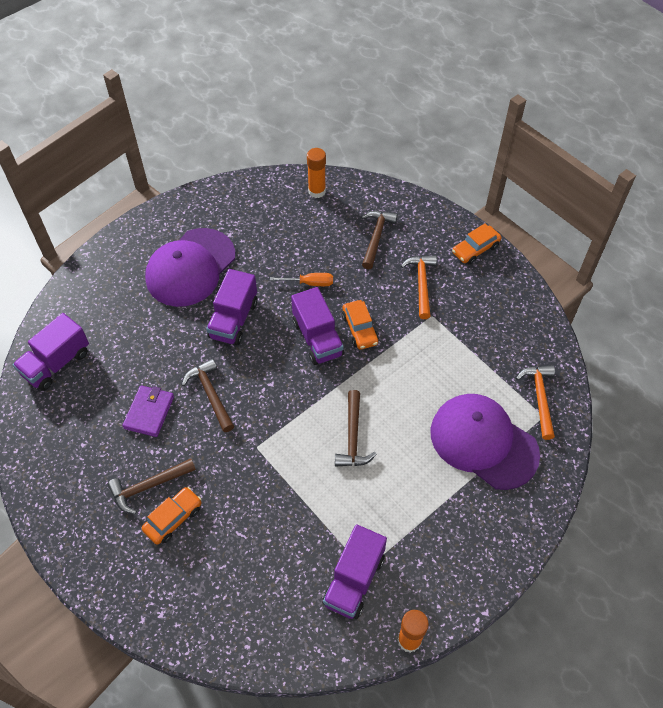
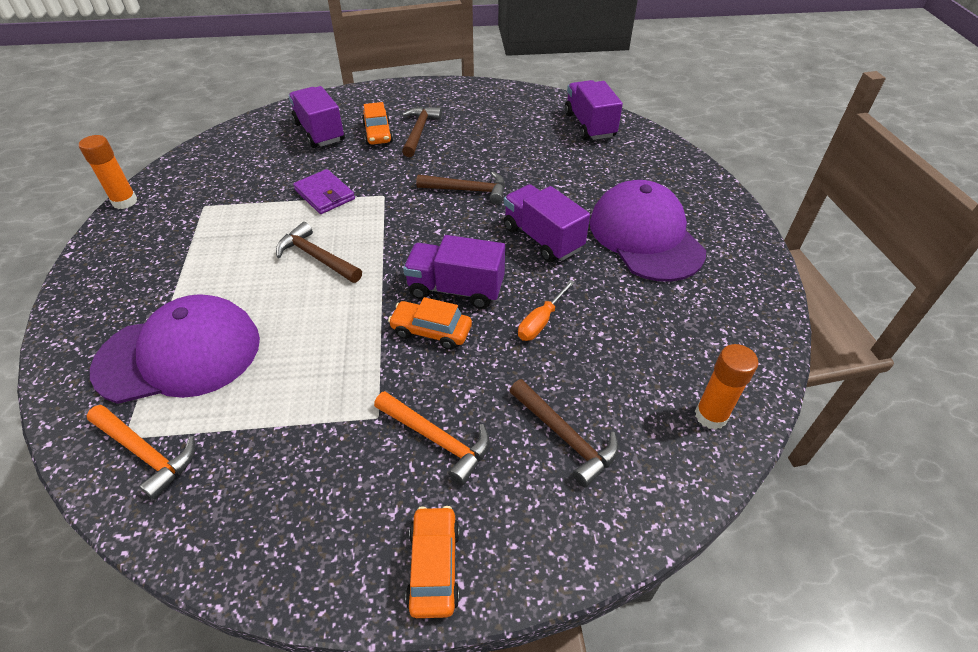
camera: 125 degrees right, 10 degrees down
(149, 412) = (487, 153): purple wallet -> purple wallet (325, 194)
(354, 580) = (205, 196): purple truck -> purple truck (319, 132)

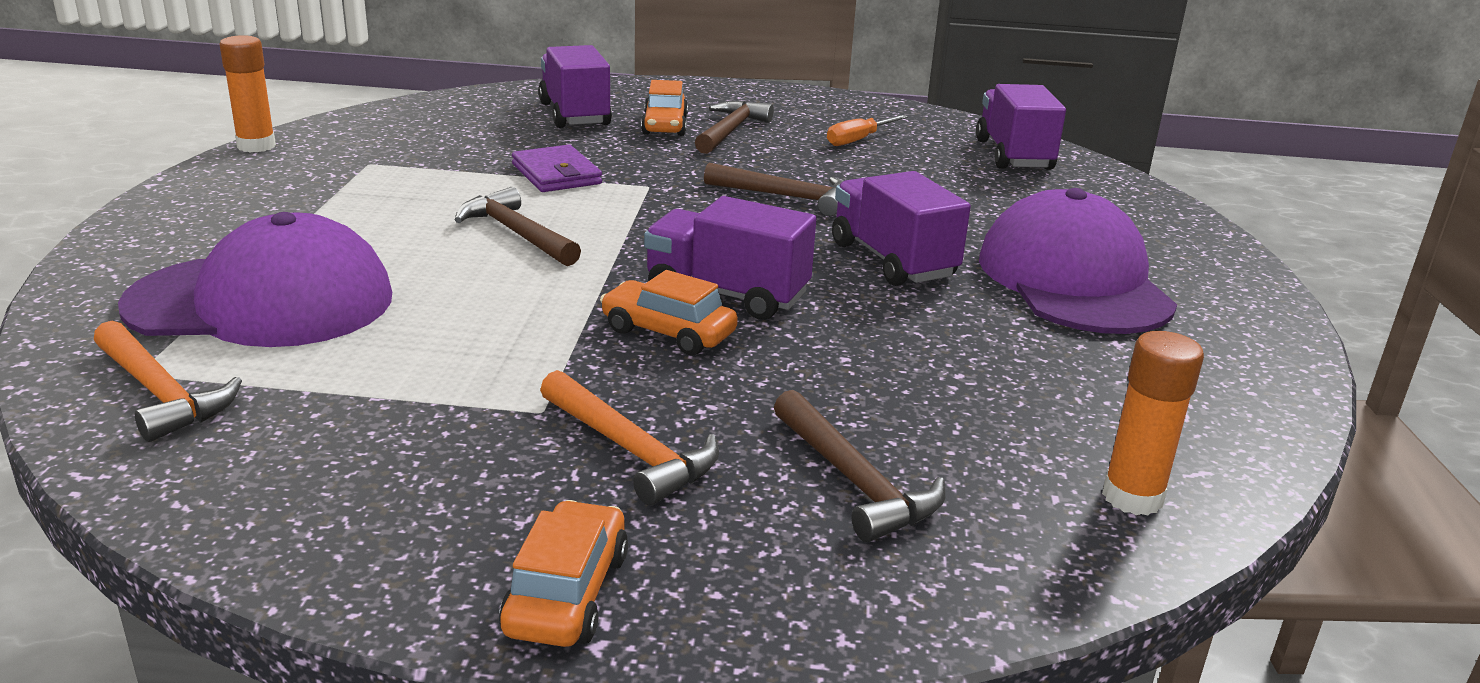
camera: 10 degrees right, 20 degrees down
(541, 321) = (858, 348): orange screwdriver -> orange screwdriver (858, 140)

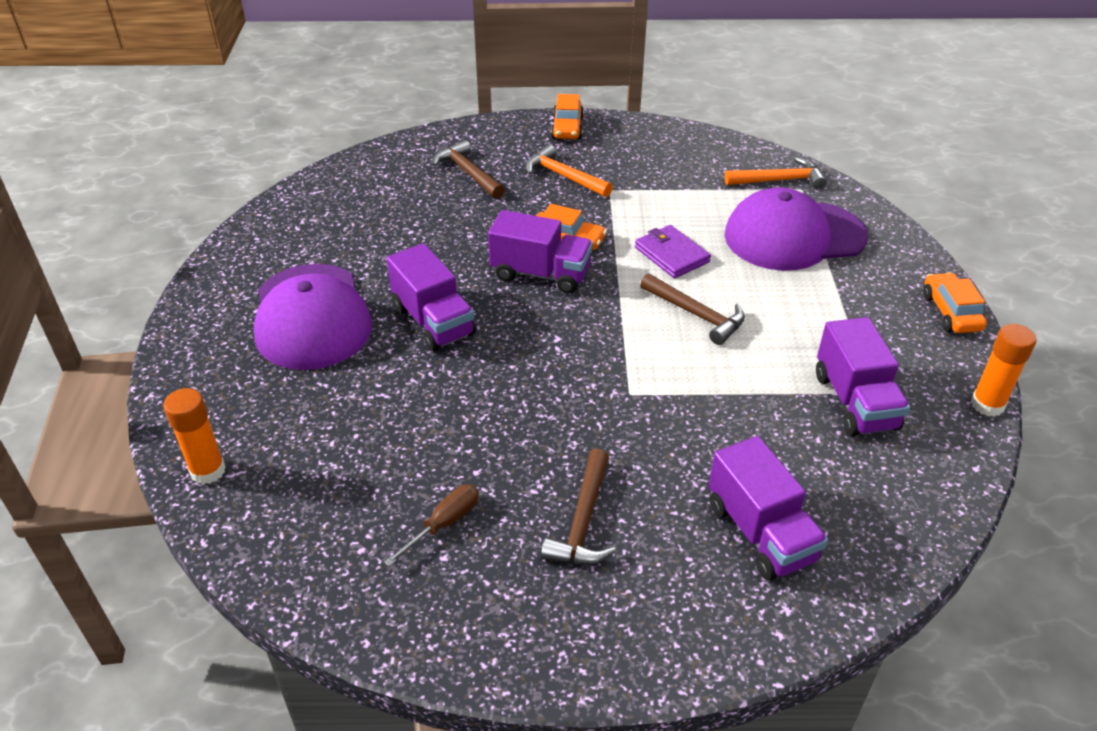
camera: 175 degrees right, 15 degrees up
(160, 393) = (779, 180): orange hammer -> orange hammer turned 135 degrees clockwise
(556, 174) = (712, 399): purple wallet -> purple wallet (671, 255)
(665, 126) = (655, 521): orange car -> orange car (950, 312)
(786, 197) = (513, 393): brown hammer -> none
(858, 140) = (444, 524): orange screwdriver -> brown screwdriver
(1013, 155) = (280, 517): purple truck -> purple truck (855, 401)
(1132, 497) = (352, 178): orange glue stick -> orange glue stick (208, 471)

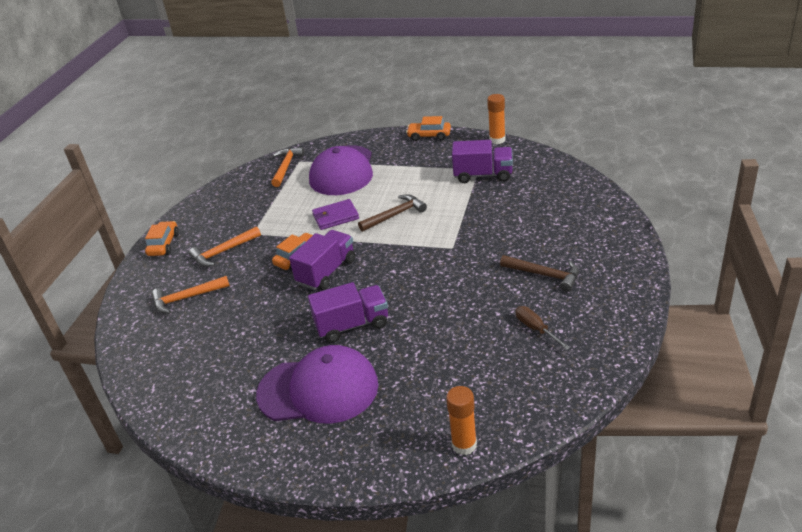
camera: 70 degrees left, 5 degrees down
(468, 173) = (187, 298): brown hammer -> orange hammer
(567, 128) = (164, 244): orange car -> orange car turned 105 degrees counterclockwise
(760, 532) = (563, 218): purple truck -> none

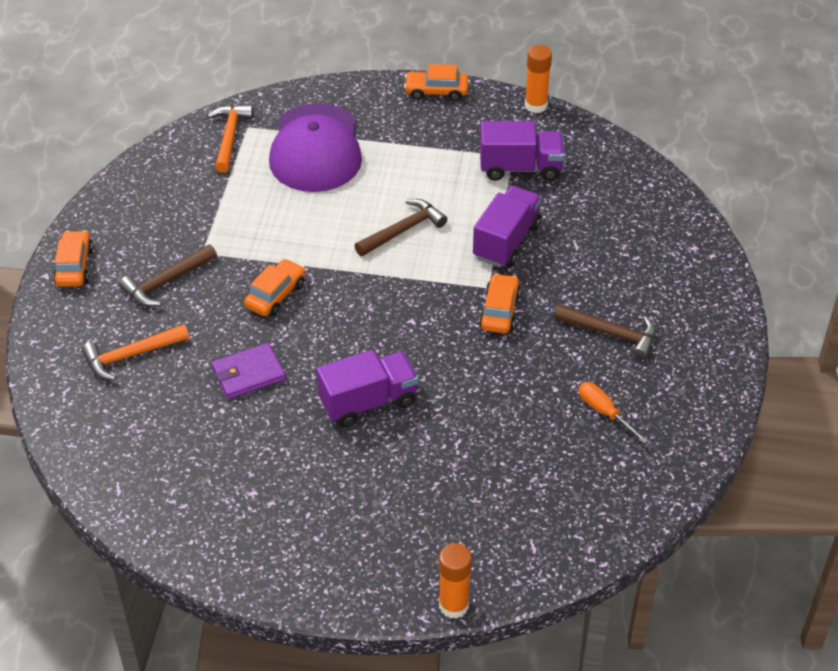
camera: 10 degrees left, 10 degrees up
(223, 252) = (166, 282): orange hammer -> brown hammer
(318, 389) = (338, 493): purple cap -> none
(326, 272) = (320, 320): purple truck -> purple truck (506, 241)
(335, 217) = (318, 229): purple wallet -> purple wallet (248, 374)
(459, 262) = (499, 311): none -> orange car
(464, 445) = (527, 565): orange glue stick -> orange glue stick (453, 605)
(536, 329) = (604, 412): brown screwdriver -> orange screwdriver

